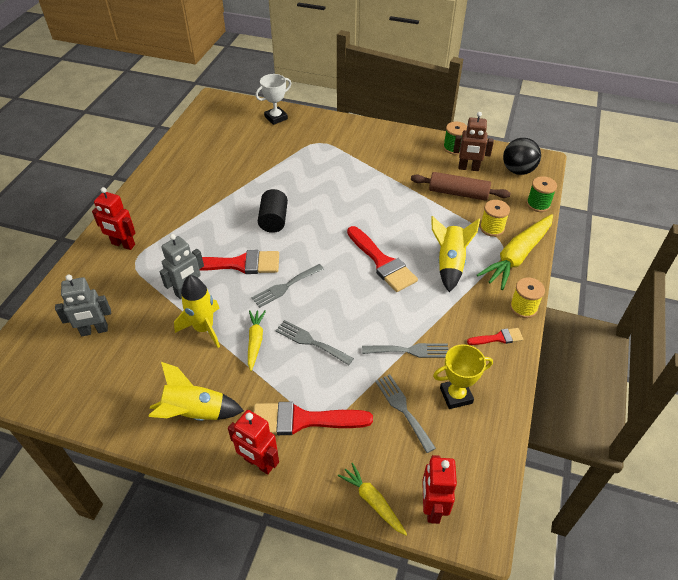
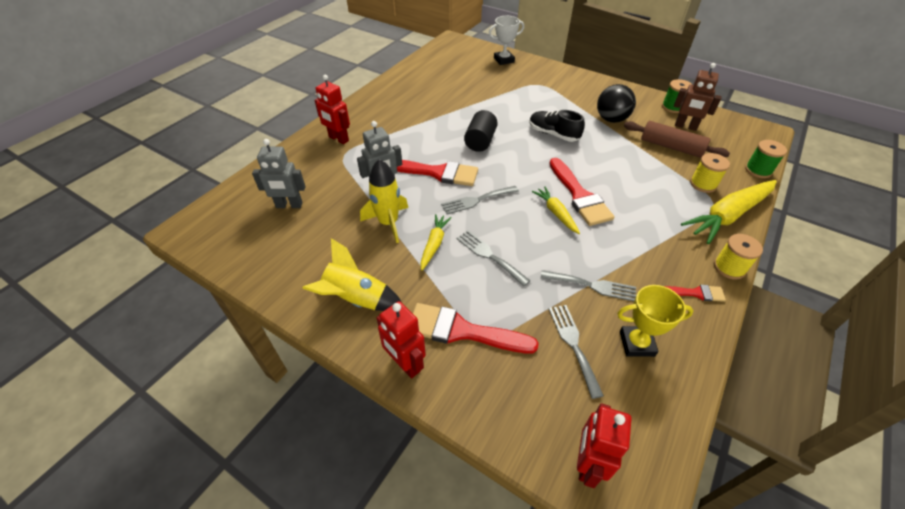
camera: 15 degrees right, 0 degrees up
(345, 199) = (553, 134): none -> black shoe
(372, 501) = (518, 438): yellow carrot -> yellow carrot (556, 213)
(450, 264) = (651, 209): yellow rocket -> none
(518, 170) = (739, 136): black ball -> black ball (611, 119)

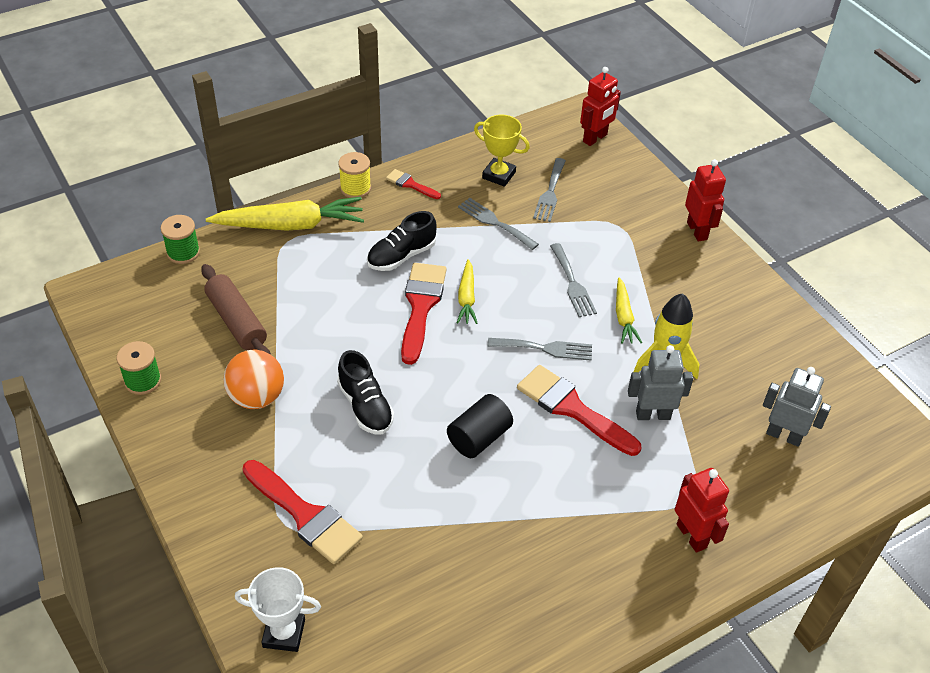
camera: 155 degrees left, 0 degrees up
(356, 299) = (725, 294): yellow rocket -> none
(434, 244) = (624, 317): yellow carrot -> yellow carrot turned 45 degrees counterclockwise
(462, 331) = (637, 234): red brush -> red brush (305, 515)
(611, 119) = (257, 397): black ball -> orange ball
(629, 225) = (401, 256): none -> black shoe
(685, 126) = (174, 341): brown robot -> none
(703, 184) = (267, 263): yellow spool -> none

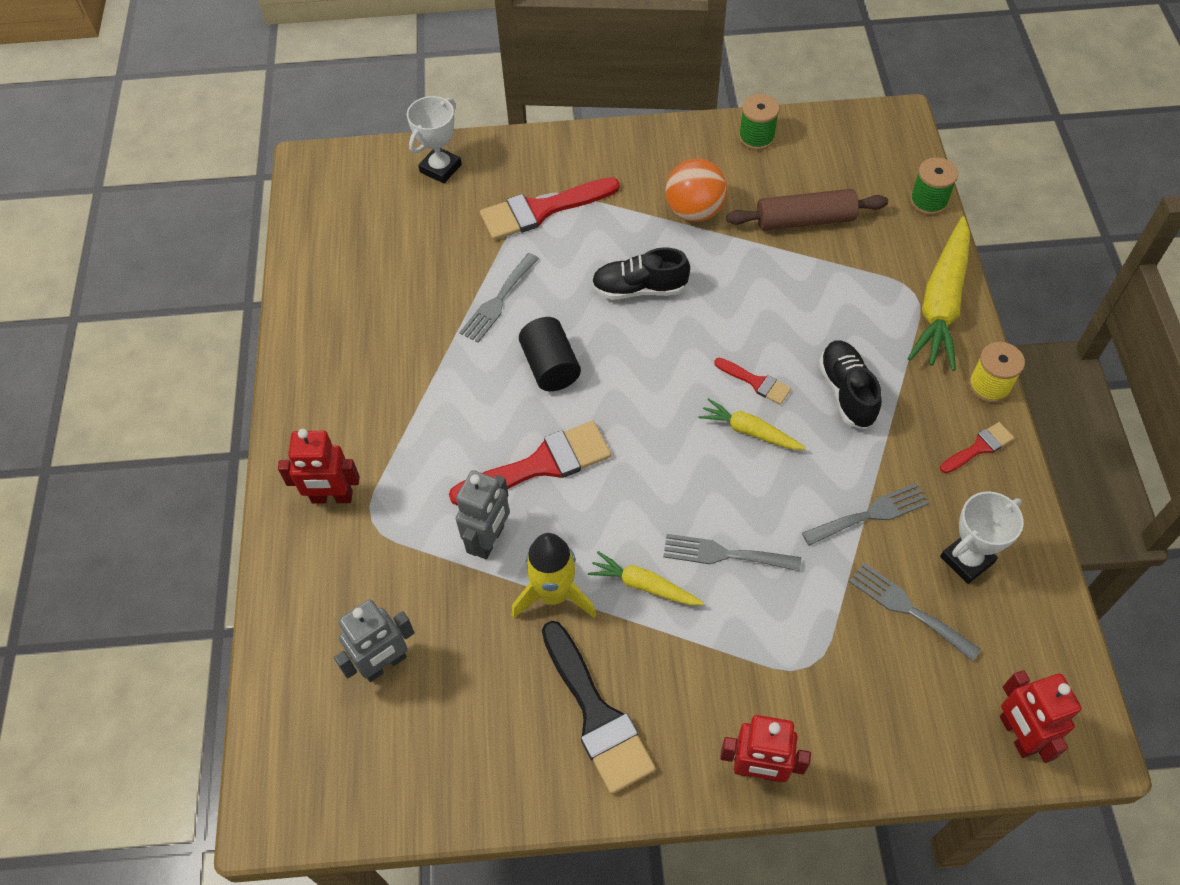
camera: 120 degrees right, 10 degrees up
(421, 306) = (756, 382): red brush -> red brush, size x0.51
(499, 175) = (967, 559): yellow trophy -> white trophy
(545, 348) = (636, 477): grey fork -> grey fork (498, 301)
(724, 311) = (597, 714): none -> black brush

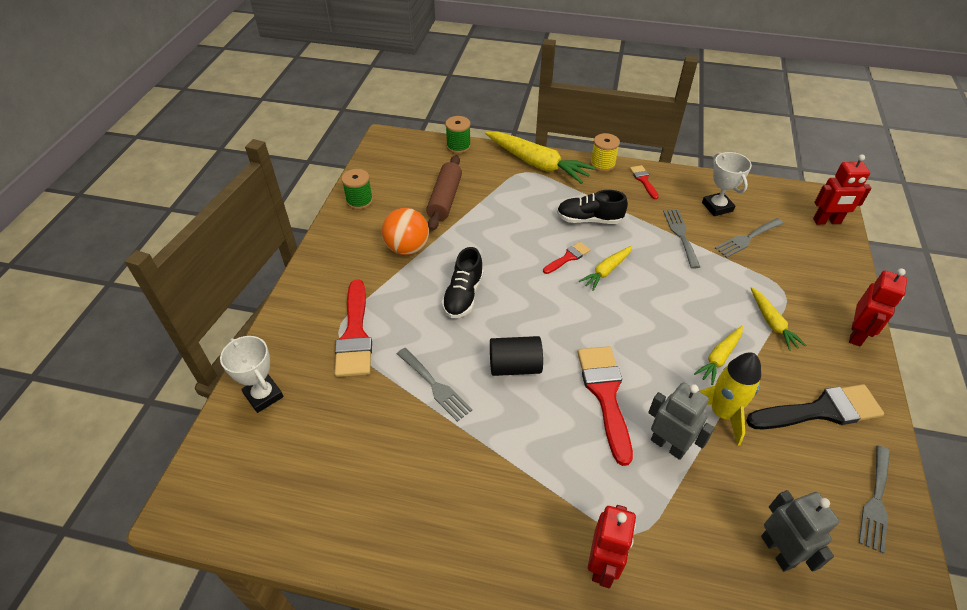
camera: 75 degrees left, 10 degrees down
(724, 554) = (700, 309): grey fork -> grey fork (876, 501)
(734, 650) = (772, 323): none -> yellow carrot

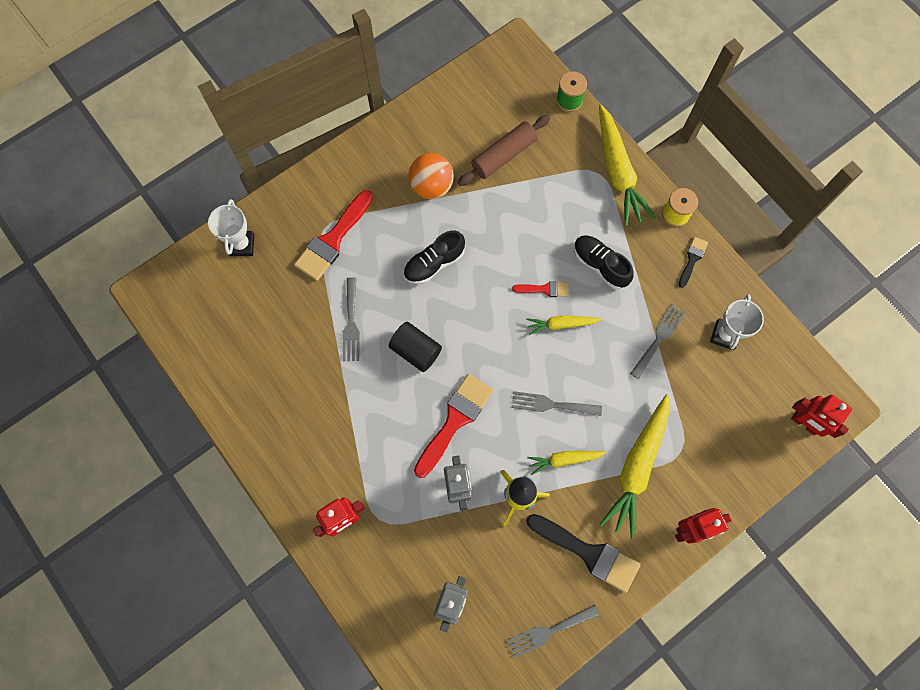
camera: 40 degrees right, 25 degrees up
(359, 201) = (435, 107): green spool -> none
(643, 180) = (692, 259): red brush -> black brush
(747, 239) = (711, 384): grey fork -> grey fork (552, 404)
(772, 323) = (637, 467): yellow carrot -> yellow carrot, size x1.88

